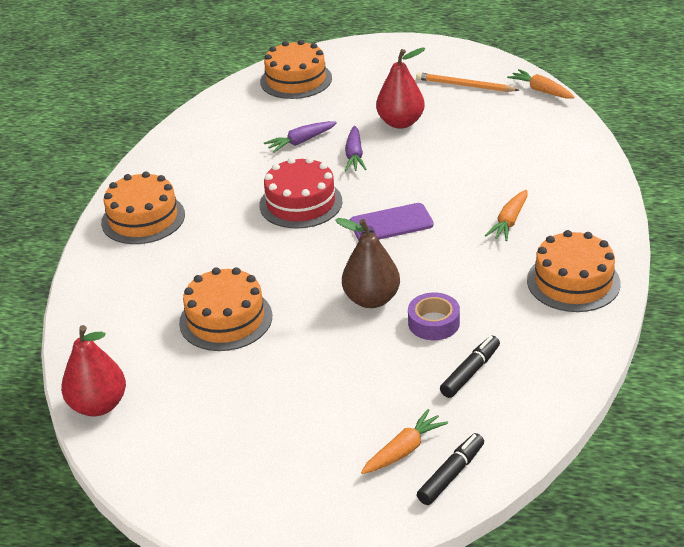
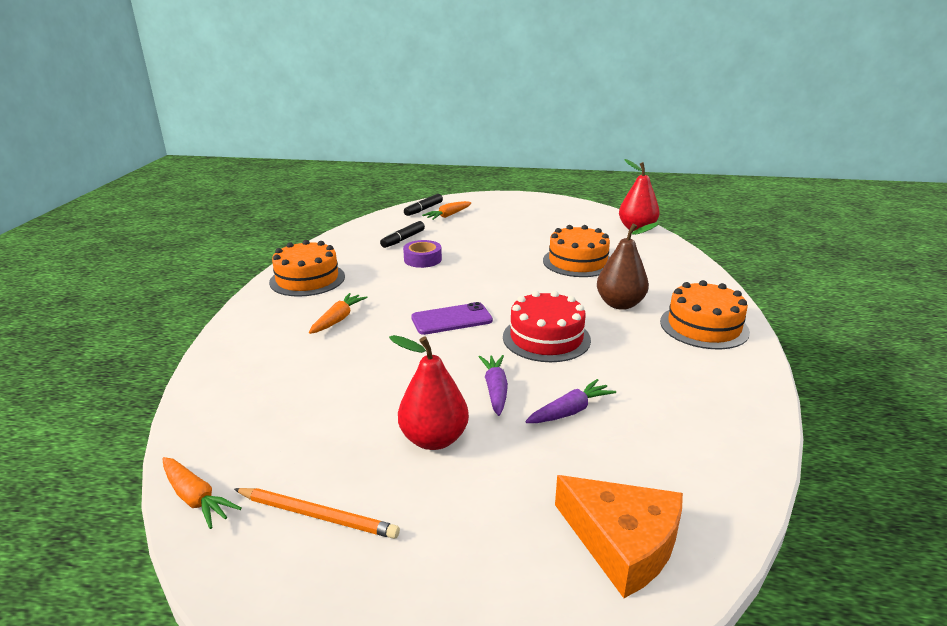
camera: 175 degrees right, 10 degrees down
(296, 80) = (622, 542): orange cake -> orange cheese
(371, 299) = (468, 271): brown pear -> brown pear (620, 304)

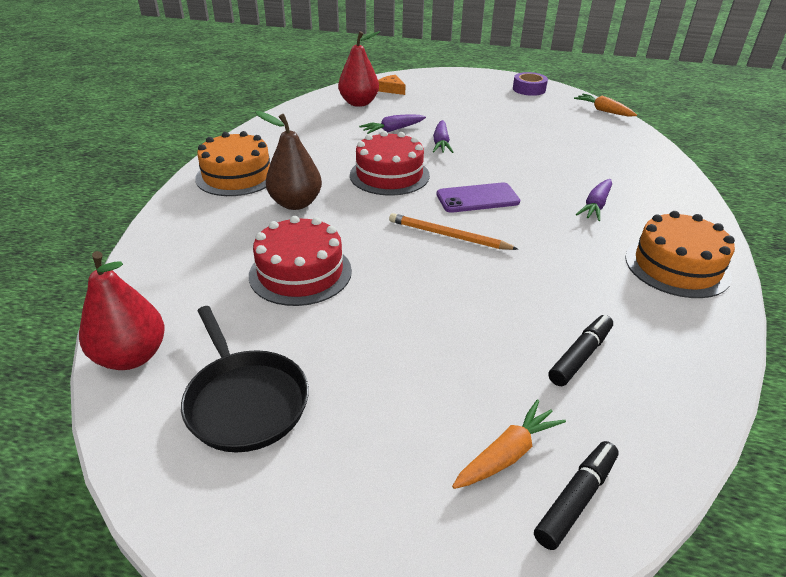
camera: 175 degrees left, 10 degrees up
(317, 515) = (536, 103): orange pencil -> orange pencil (448, 235)
(338, 319) = (595, 206): orange carrot -> purple carrot
(422, 259) = (530, 296): purple tape -> purple tape (529, 89)
(434, 439) = (482, 123): red pear -> red pear (359, 103)
(567, 221) = (245, 401): none -> black pan
(577, 262) = (300, 272): orange cake -> red cake
(622, 542) = (391, 89): orange cheese -> orange cheese, size x0.52

